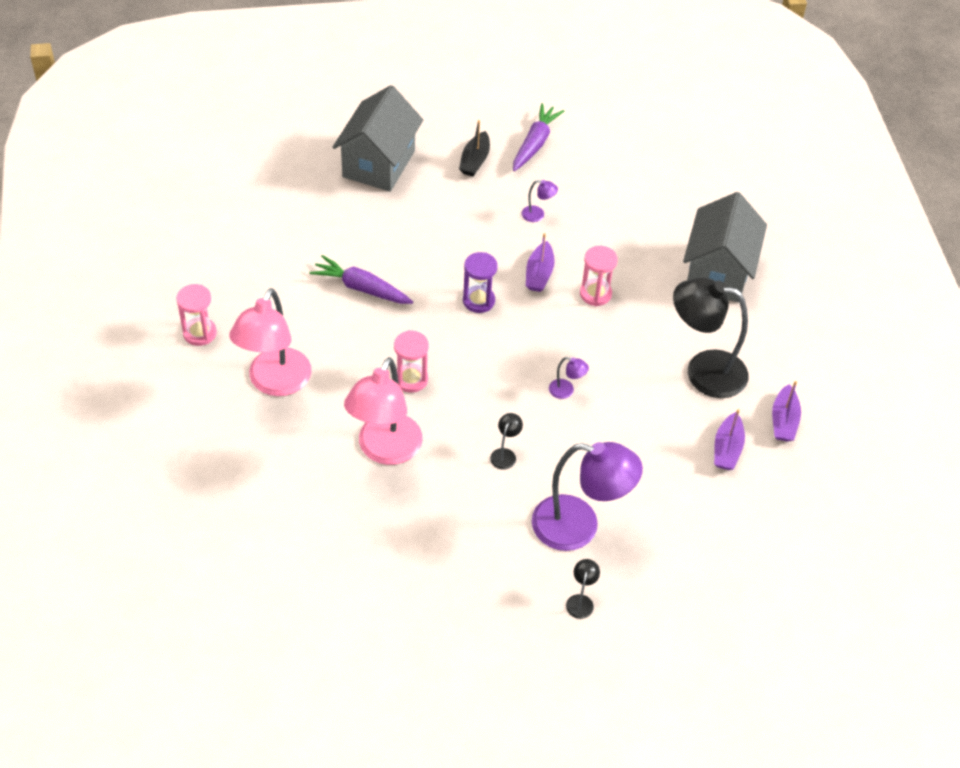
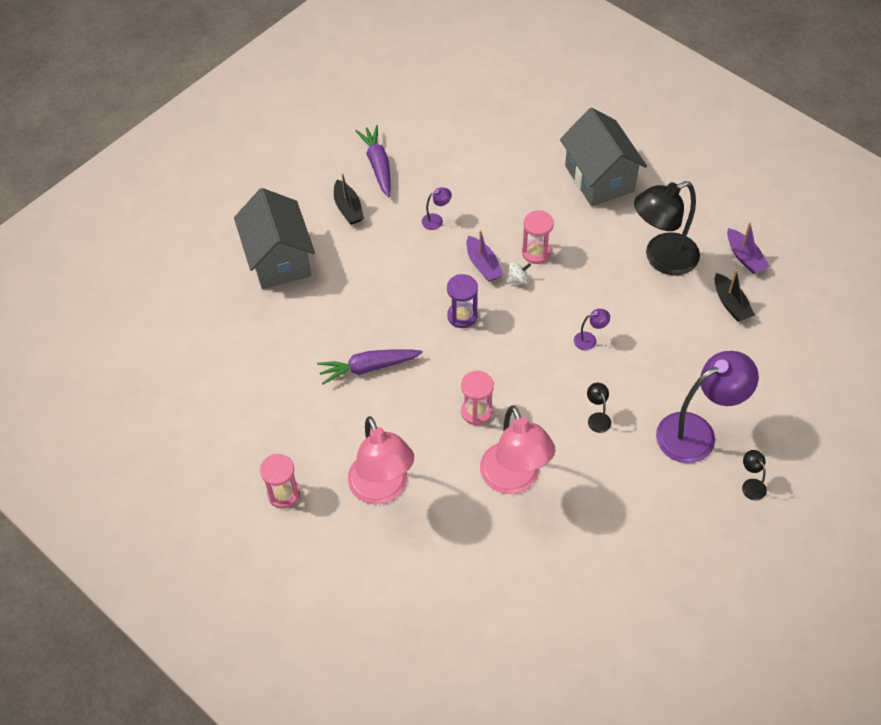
camera: 35 degrees left, 5 degrees up
(556, 304) = (518, 279): none -> white spinning top
(727, 449) = (731, 304): purple boat -> black boat

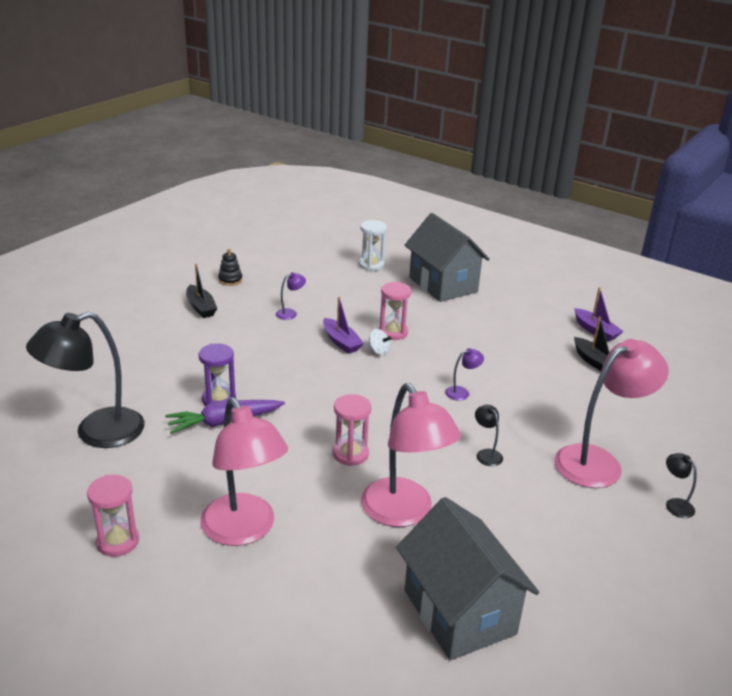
camera: 10 degrees left, 25 degrees down
(279, 259) = (127, 343): grey house -> grey house (459, 612)
(378, 165) = (230, 280): purple carrot -> black stacking toy
(462, 316) = (324, 379): purple hourglass -> purple hourglass (219, 400)
(518, 279) = (378, 351): white spinning top -> white spinning top turned 60 degrees clockwise
(527, 143) = (371, 265): none -> white hourglass
(661, 258) = (517, 333): black lamp -> black lamp (96, 432)
(697, 432) = (598, 461): purple lamp -> pink lamp

